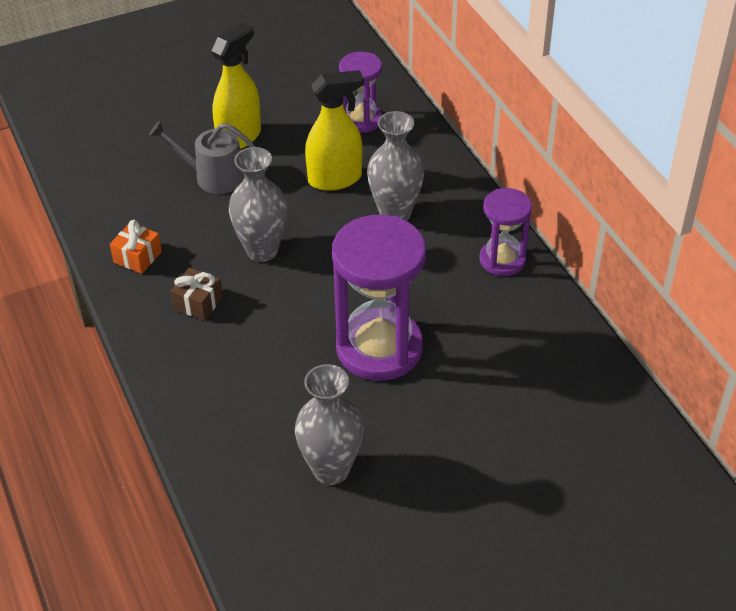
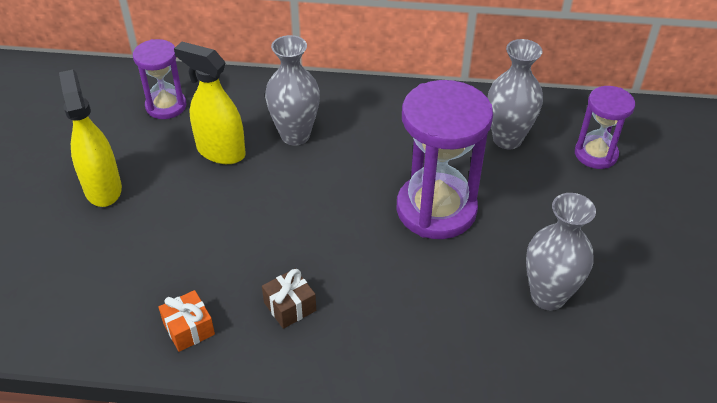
camera: 60 degrees left, 0 degrees up
(213, 176) = (135, 227): grey watering can -> none
(262, 250) = (262, 234): grey vase -> grey vase (507, 139)
(335, 179) = (220, 151): yellow spray bottle -> yellow spray bottle turned 75 degrees counterclockwise
(502, 260) = (396, 102): purple hourglass -> purple hourglass (595, 154)

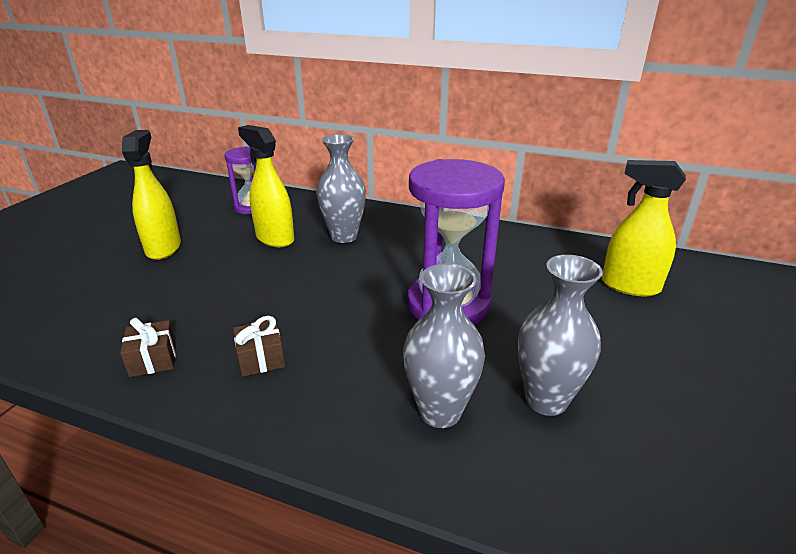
camera: 15 degrees right, 15 degrees down
(189, 329) = (153, 360): orange gift -> brown gift
(507, 139) = (539, 263): grey vase -> grey vase (440, 412)
(595, 154) = (629, 286): purple hourglass -> yellow spray bottle

